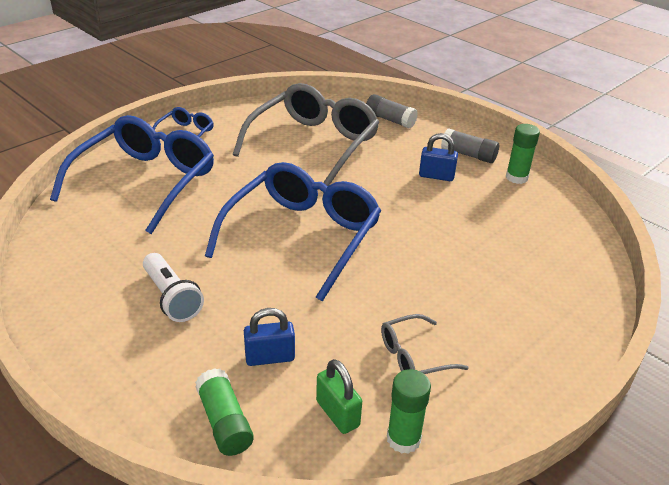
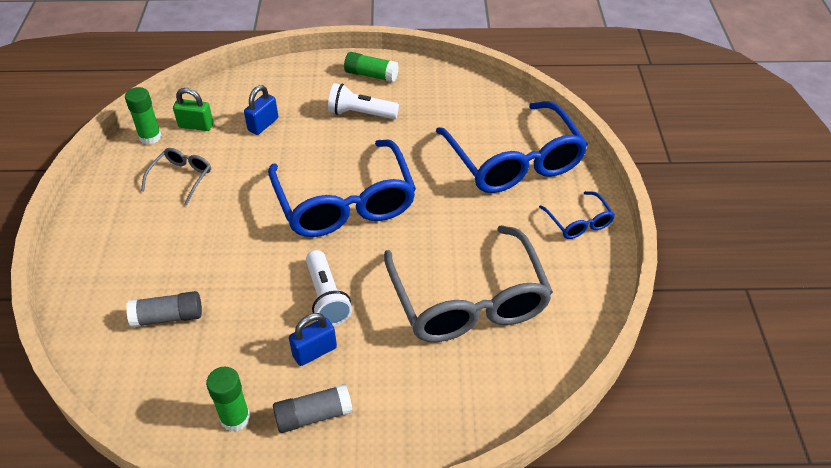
camera: 135 degrees right, 10 degrees up
(224, 422) = (248, 89): green glue stick -> green glue stick (371, 75)
(390, 120) = (453, 407): grey glue stick -> grey glue stick (168, 317)
(395, 194) = (326, 297): none -> white flashlight

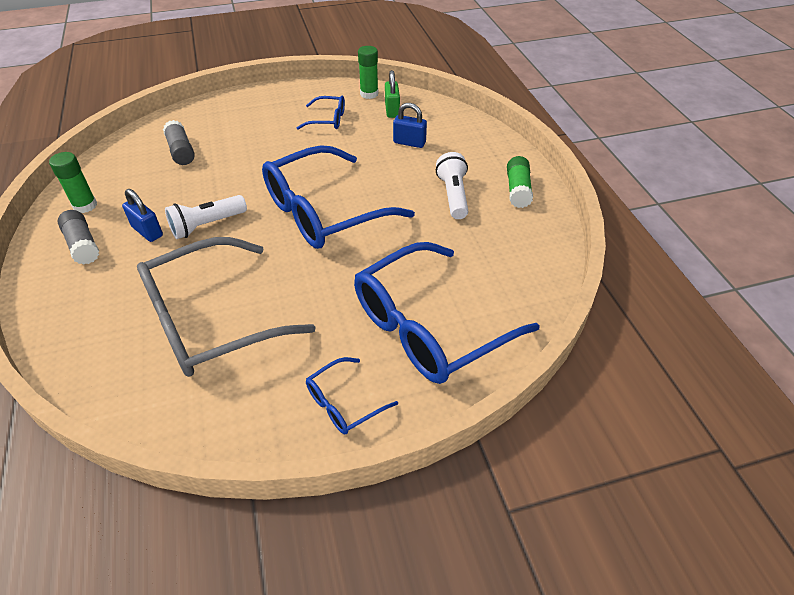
camera: 75 degrees right, 0 degrees up
(181, 178) = (328, 119): grey glasses -> blue glasses

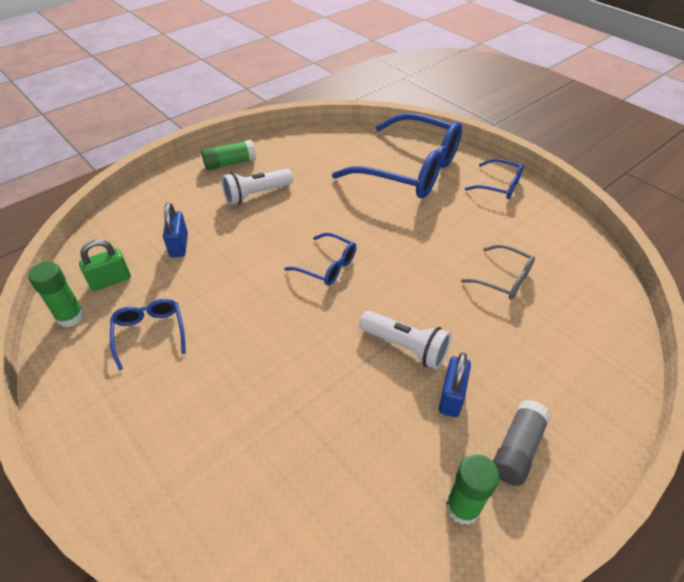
camera: 115 degrees left, 0 degrees up
(181, 151) = (290, 467): grey glue stick -> none
(210, 320) = (504, 279): grey glasses -> grey glasses, size x0.45
(324, 212) = (327, 266): blue glasses -> blue glasses, size x0.45

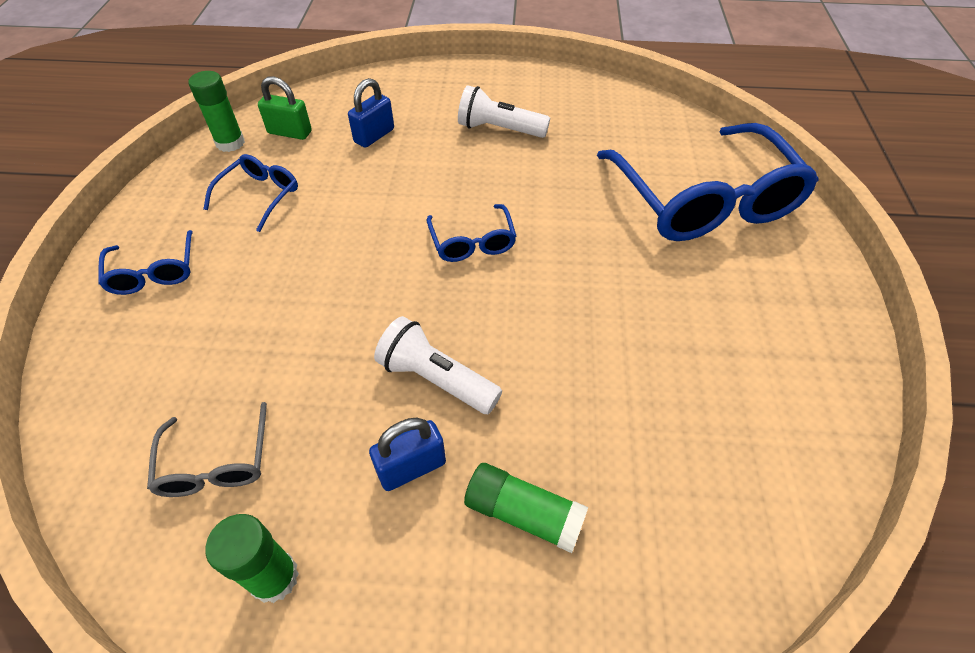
camera: 45 degrees right, 5 degrees up
(230, 163) = (515, 85): green glue stick -> green glue stick (523, 513)
(405, 347) = (436, 379): white flashlight -> white flashlight turned 135 degrees clockwise
(499, 185) = (803, 291): blue glasses -> blue glasses (154, 272)
(504, 279) = (648, 400): grey glasses -> grey glasses (216, 463)
(517, 449) = (400, 584): grey glue stick -> none

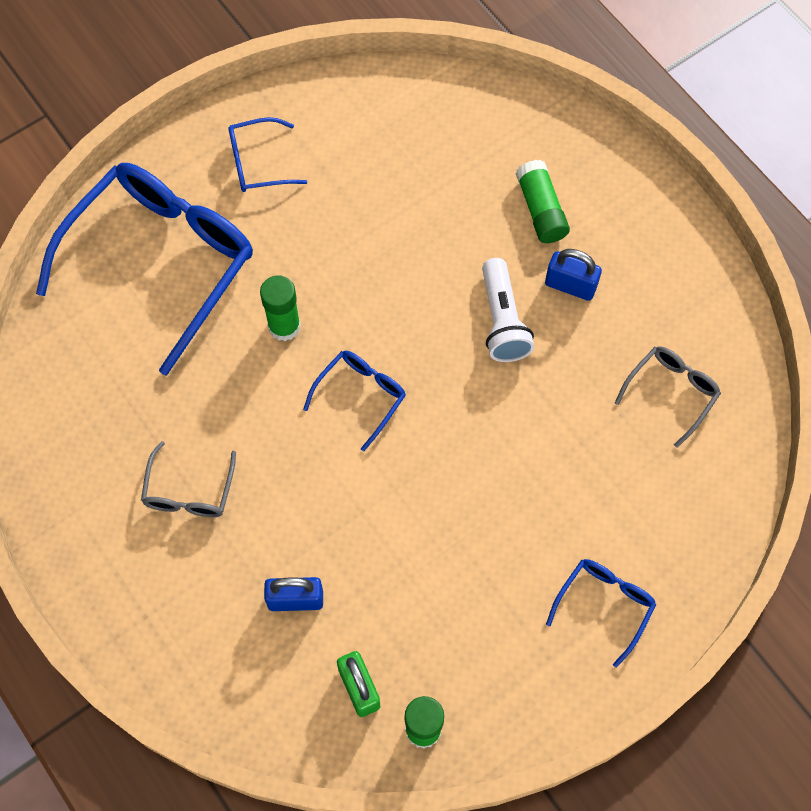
camera: 130 degrees left, 15 degrees up
(260, 196) = (460, 618): blue glasses -> blue glasses (258, 163)
(274, 577) = (687, 299): green glue stick -> green glue stick (284, 326)
(499, 129) = (189, 491): white flashlight -> grey glasses

